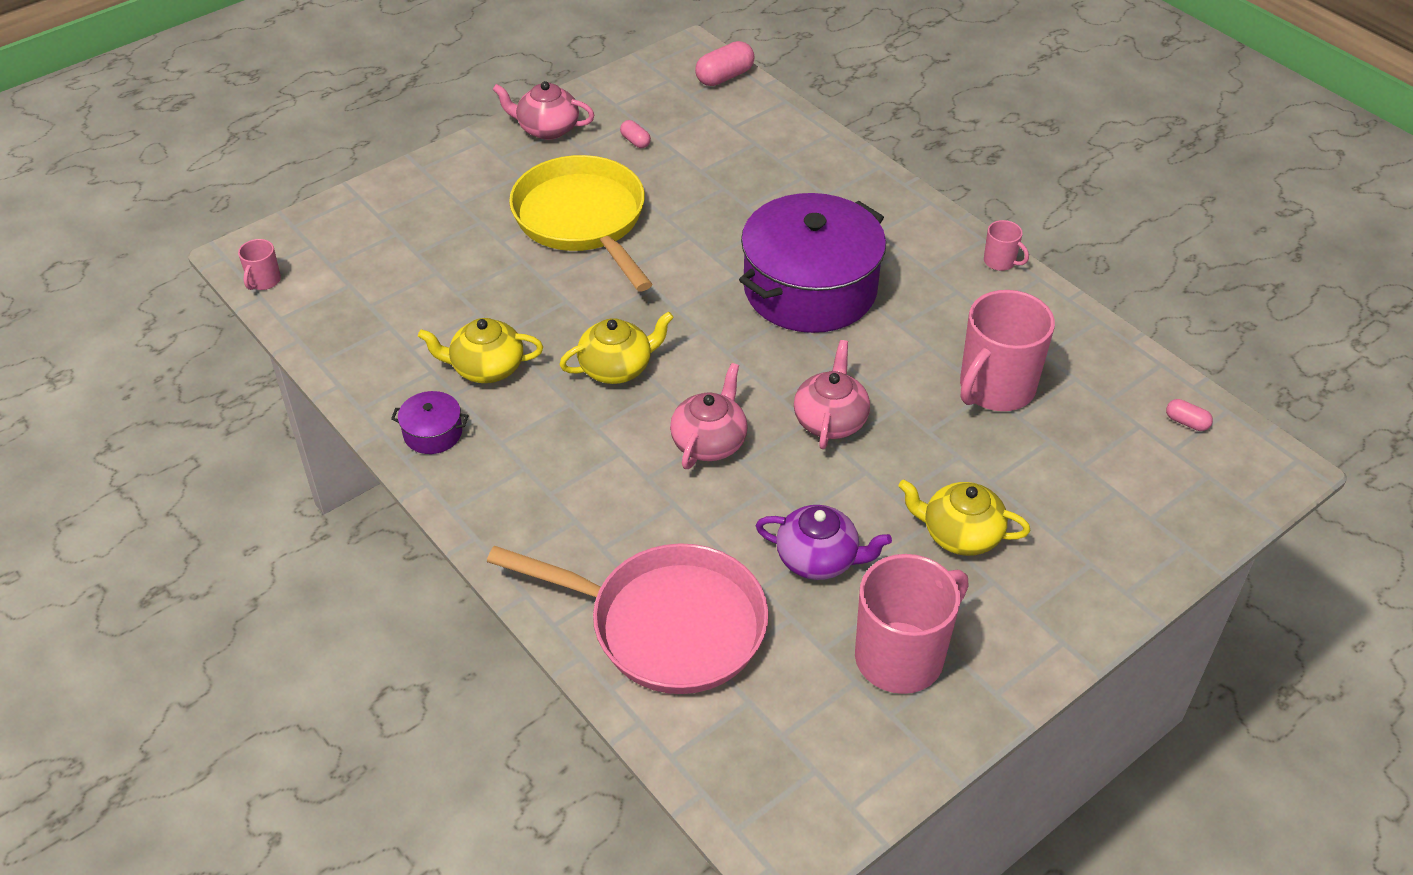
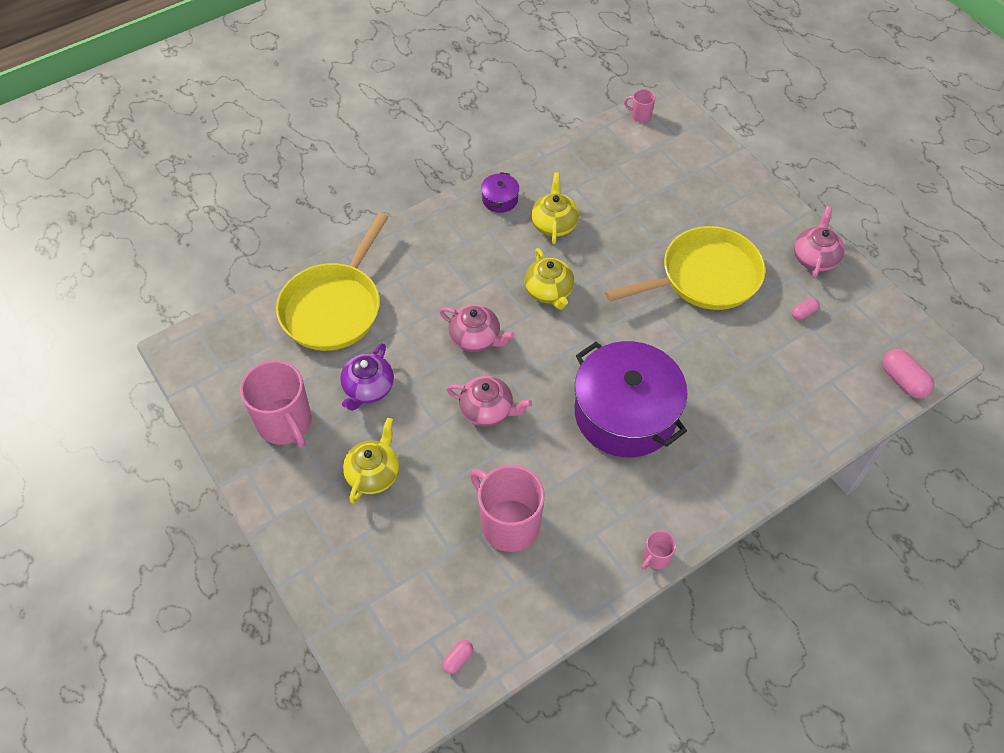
camera: 95 degrees right, 10 degrees up
(667, 625) = (334, 307): pink pan -> yellow pan

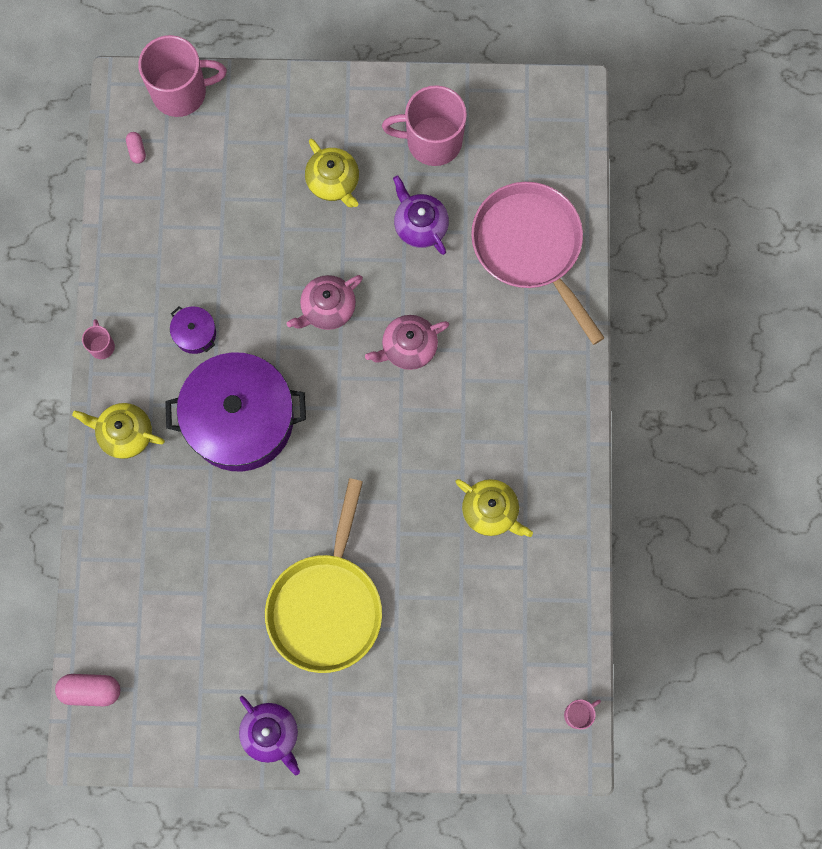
camera: 125 degrees right, 20 degrees up
(334, 307) = (530, 247): yellow pan -> pink pan
(500, 199) = (559, 481): purple pot -> purple pot (195, 333)
(508, 524) = (213, 255): pink mug -> pink mug (181, 92)
(549, 291) = (413, 448): yellow teapot -> yellow teapot (125, 434)
(803, 313) = (221, 665): pink capsule -> none
(815, 258) = (271, 734): pink teapot -> purple teapot

